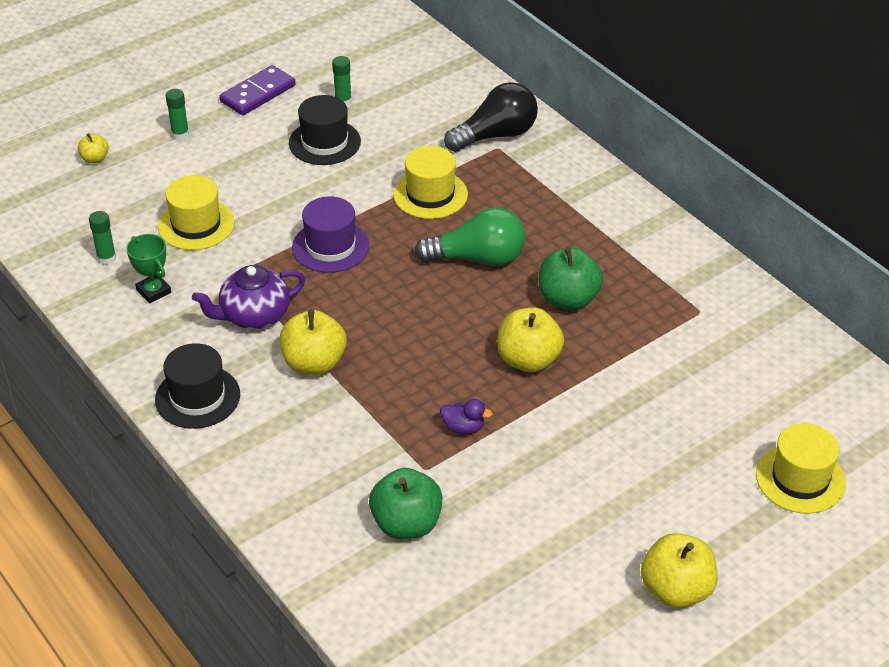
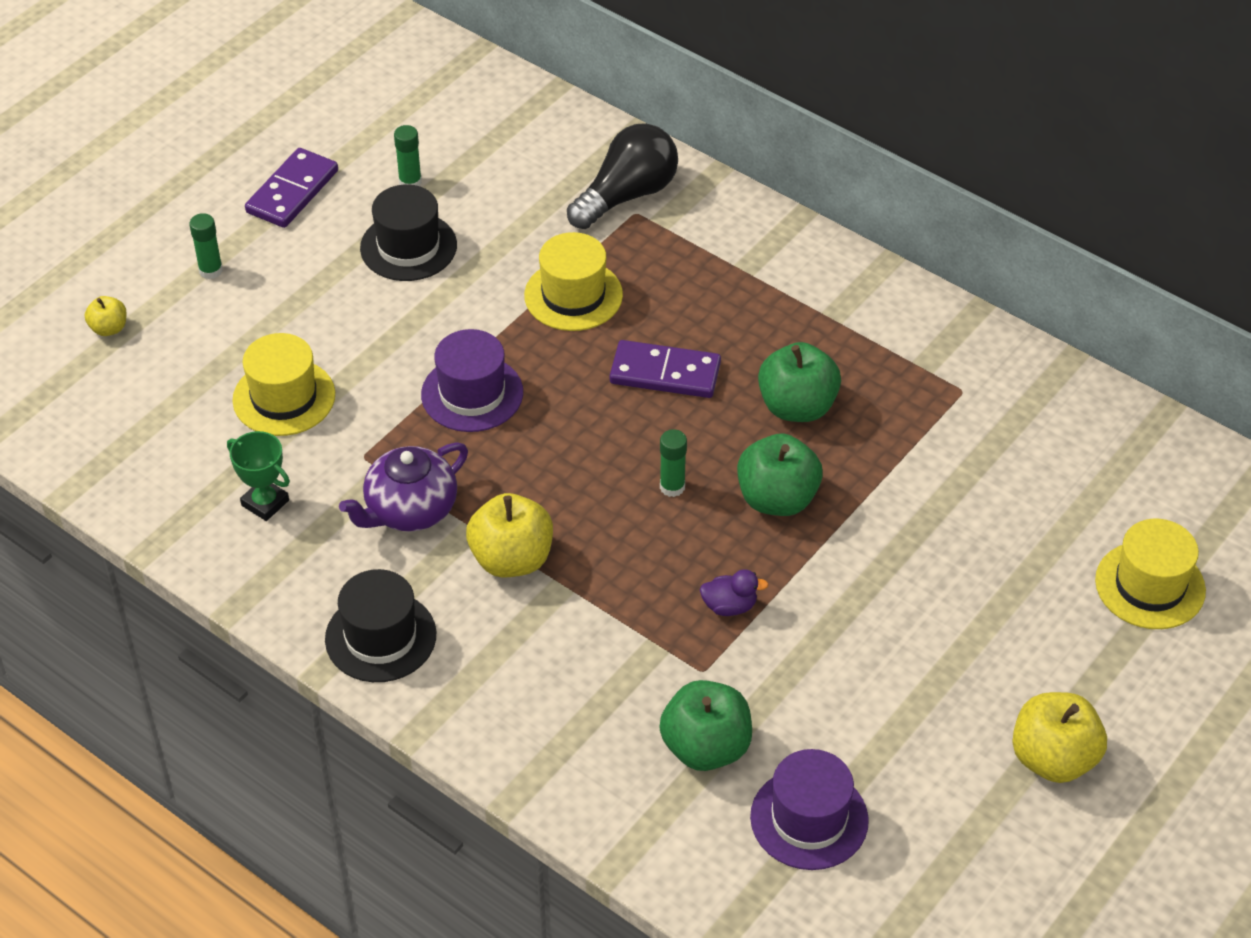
camera: 15 degrees left, 5 degrees up
(106, 258) = (183, 468): green glue stick -> green glue stick (672, 487)
(466, 592) = (809, 819): none -> purple hat
(477, 258) = (665, 373): green light bulb -> purple domino
(528, 360) = (777, 499): yellow apple -> green apple

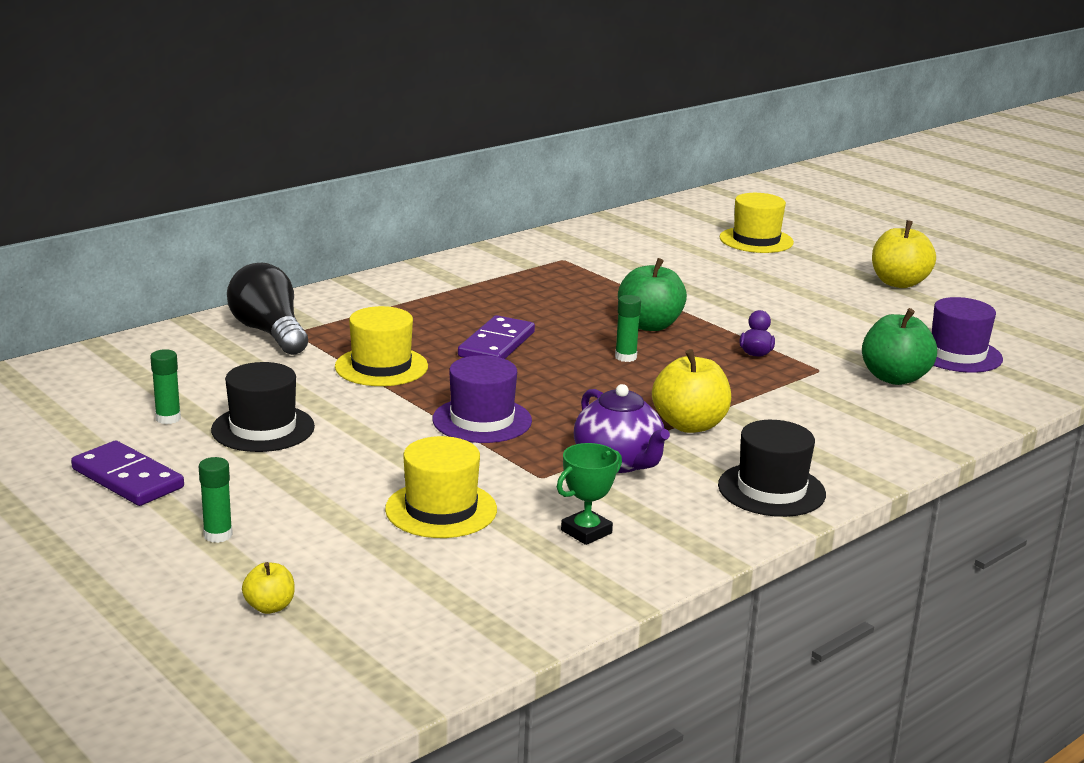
camera: 80 degrees left, 25 degrees down
(797, 406) = (556, 307): green apple -> none

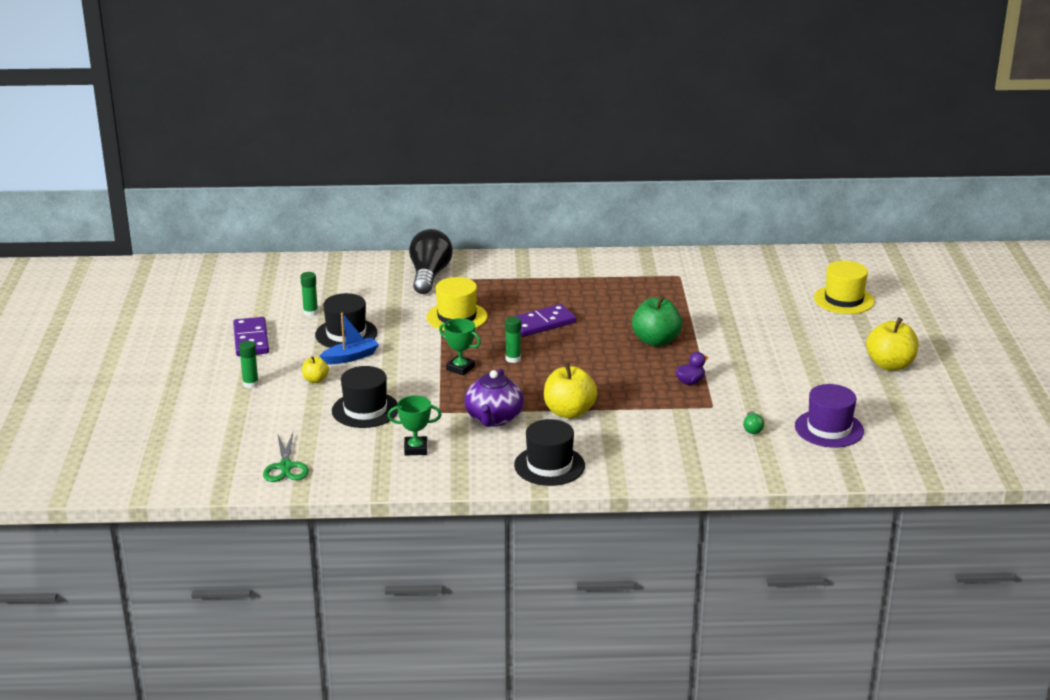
camera: 40 degrees right, 5 degrees up
(270, 607) = (225, 427): yellow apple -> yellow apple (315, 380)
(315, 454) = (350, 357): none -> blue boat
(441, 509) = (365, 410): yellow hat -> black hat
(449, 624) = (286, 467): none -> green scissors
(482, 420) = (460, 368): purple hat -> green trophy
(625, 357) = (604, 357): green glue stick -> green glue stick (513, 359)
(894, 378) = (752, 429): green apple -> green light bulb

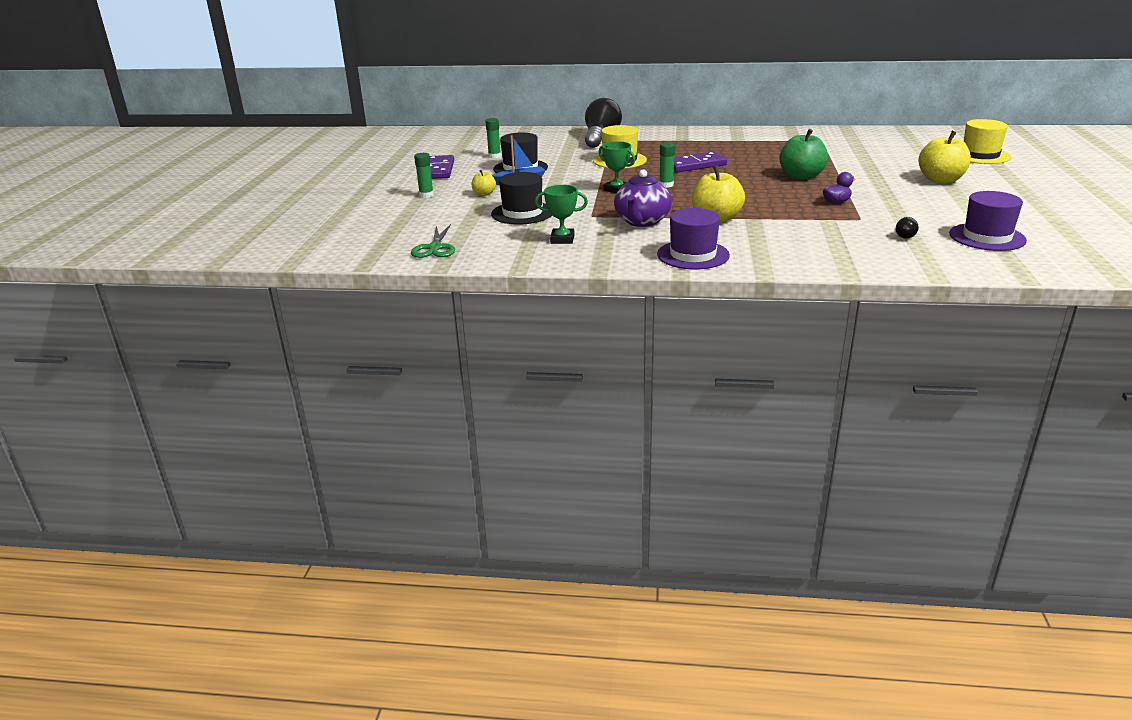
camera: 10 degrees right, 0 degrees up
(549, 465) = (693, 255): black hat -> purple hat
(752, 429) = (904, 235): green light bulb -> black light bulb
(890, 365) = (1039, 195): yellow apple -> yellow apple (941, 180)

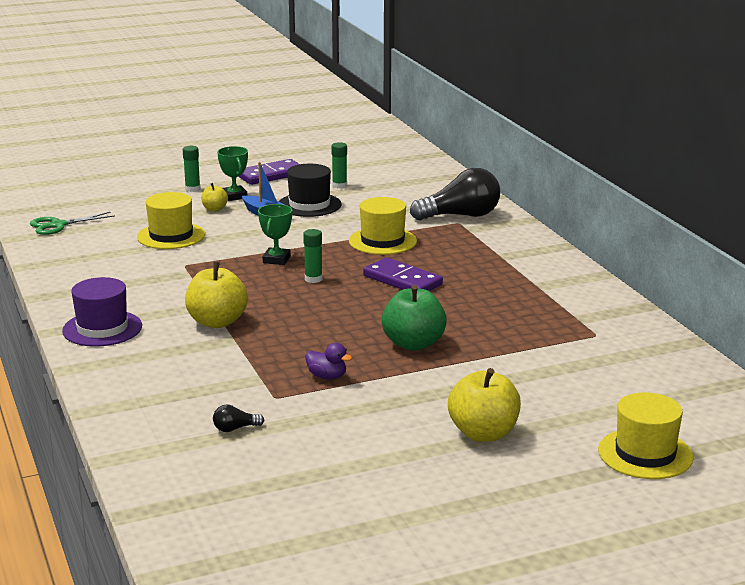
camera: 60 degrees right, 5 degrees down
(522, 213) = (171, 236): black hat -> yellow hat
(562, 239) = (109, 267): green trophy -> green trophy (234, 196)
(642, 221) = (184, 289): purple teapot -> none
(987, 237) = (263, 481): purple hat -> none

